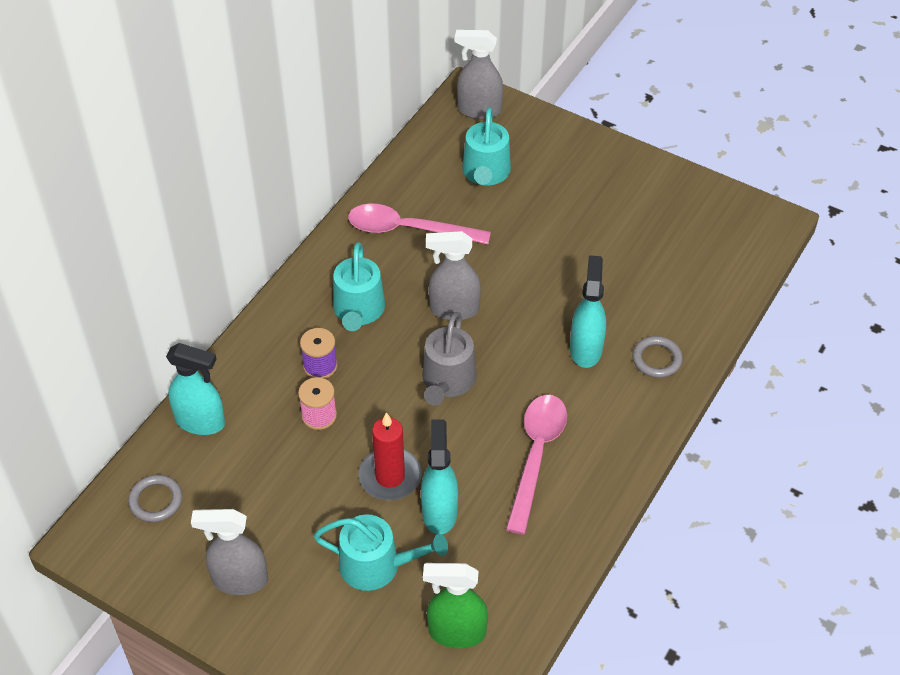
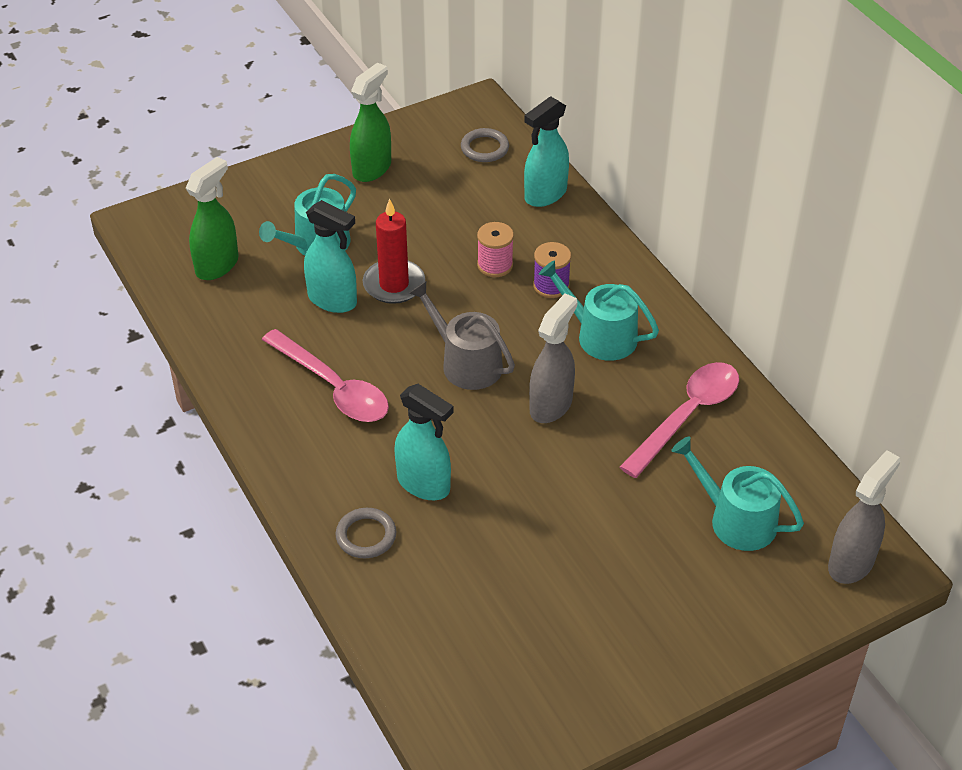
camera: 120 degrees right, 5 degrees down
(239, 580) = (372, 168): grey spray bottle -> green spray bottle

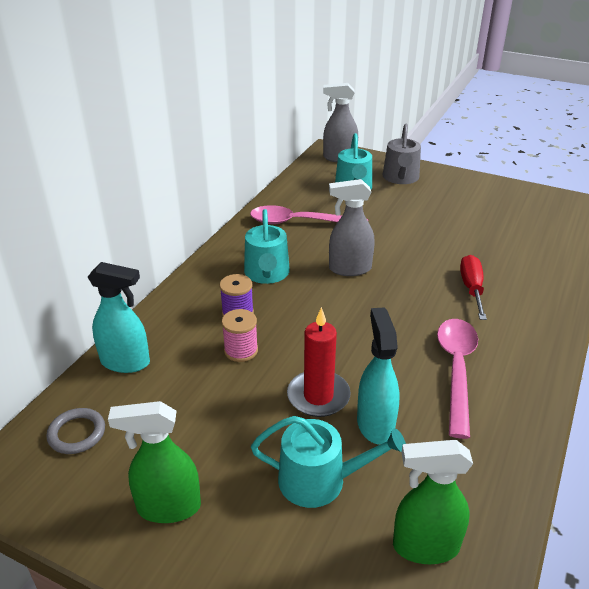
camera: 125 degrees left, 10 degrees down
(366, 536) = (536, 292): grey ring -> none
(424, 484) = (471, 288): turquoise spray bottle -> red screwdriver
(466, 363) = (356, 318): grey watering can -> grey watering can (400, 178)

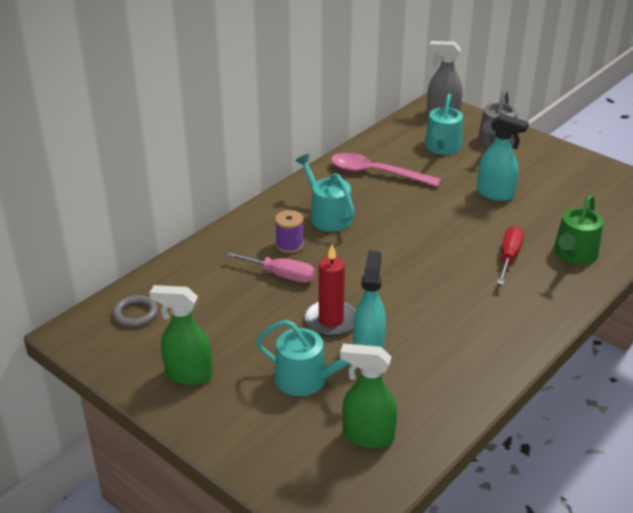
camera: 15 degrees right, 0 degrees up
(126, 362) = (186, 268): turquoise spray bottle -> turquoise spray bottle (495, 194)
(241, 350) = (281, 275): pink spool -> pink screwdriver
(267, 274) = (327, 215): turquoise watering can -> turquoise watering can turned 135 degrees clockwise
(349, 269) = (403, 222): grey spray bottle -> none
(456, 370) = (457, 321): pink spoon -> none
(531, 275) = (574, 254): none -> green watering can

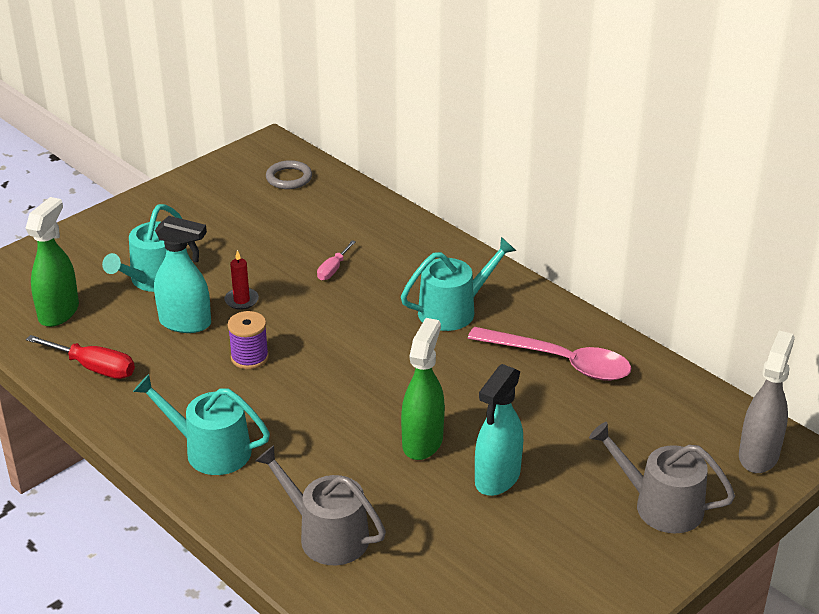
camera: 95 degrees right, 0 degrees up
(188, 374) = (187, 209): green spray bottle -> green spray bottle (422, 442)
(281, 275) = (333, 269): pink screwdriver -> pink screwdriver, size x0.61
(289, 245) = (392, 277): purple spool -> purple spool (249, 357)
(331, 320) = (241, 300): red candle -> red candle, size x0.55
(376, 173) = (560, 362): pink spoon -> pink spoon turned 90 degrees clockwise
(442, 147) = (639, 439): turquoise watering can -> turquoise watering can (210, 450)
(509, 257) = (332, 464): red screwdriver -> red screwdriver (94, 368)
(574, 254) = (326, 535): green watering can -> grey watering can

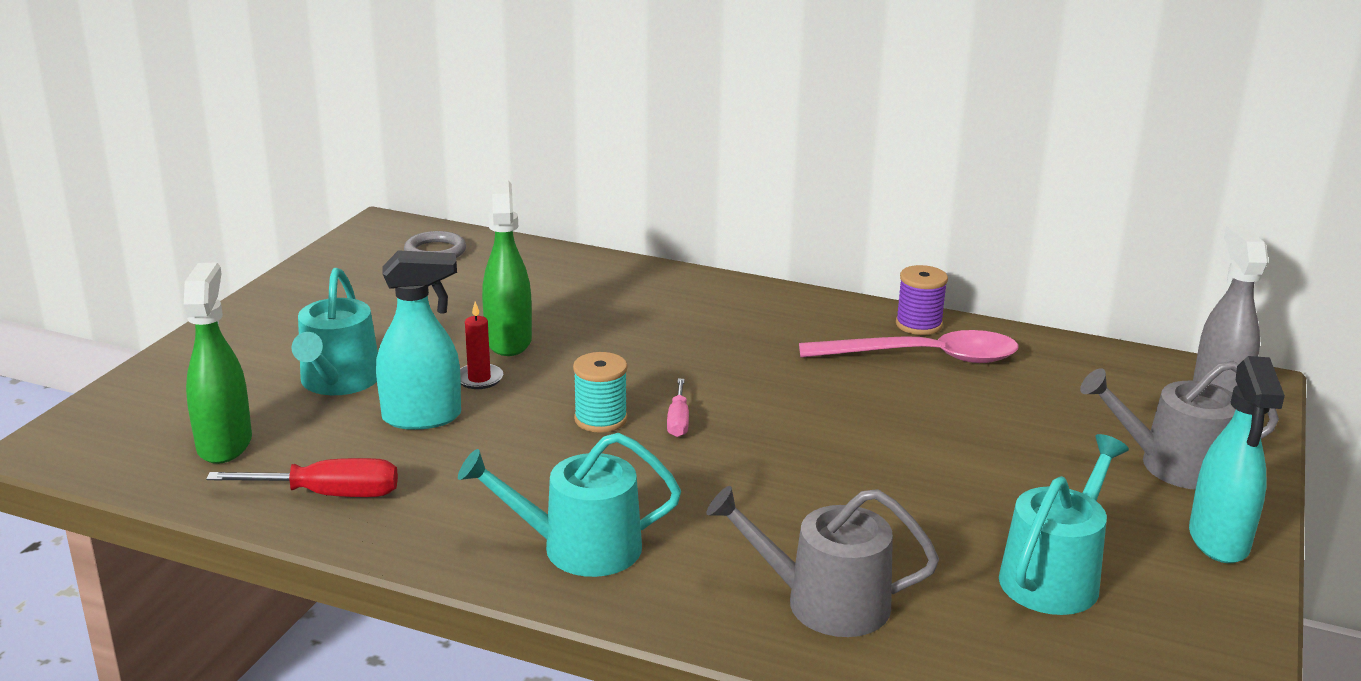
camera: 25 degrees left, 10 degrees down
(249, 357) = (543, 435): purple spool -> purple spool (918, 325)
(295, 355) = (600, 419): none -> turquoise spool
(333, 269) = (571, 326): pink screwdriver -> pink screwdriver (678, 421)
(422, 442) = (846, 470): green spray bottle -> green spray bottle (508, 341)
(453, 310) = (755, 335): turquoise watering can -> turquoise watering can (1055, 576)
(497, 478) = (970, 485): turquoise spray bottle -> turquoise spray bottle (1219, 541)

